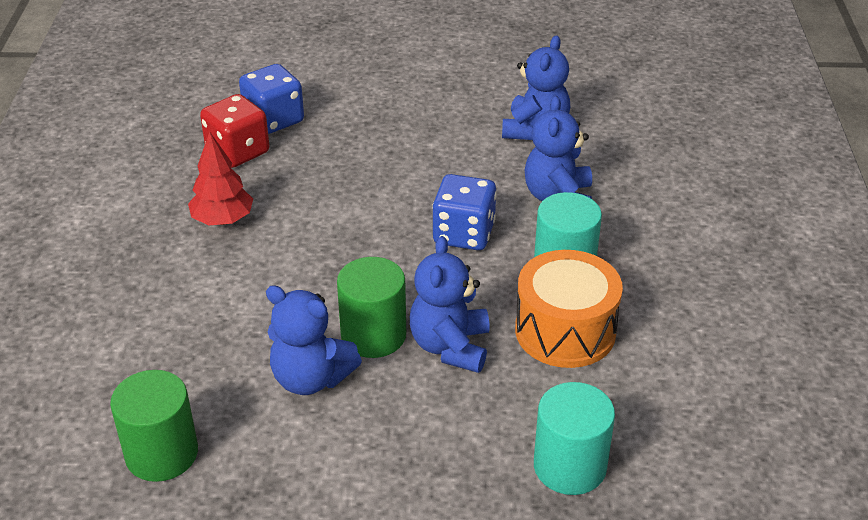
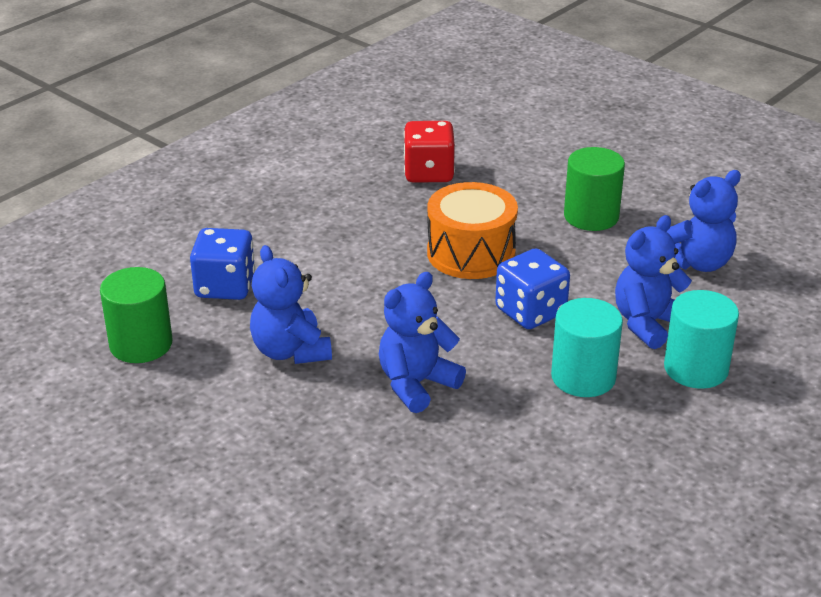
camera: 40 degrees right, 5 degrees down
(223, 220) = (360, 215): red tree -> none
(274, 120) = (484, 161): blue dice -> blue dice (225, 286)
(373, 335) = (370, 346): green cylinder -> green cylinder (591, 216)
(565, 331) = (522, 422): orange drum -> orange drum (471, 253)
(569, 466) = (400, 515): turquoise cylinder -> turquoise cylinder (696, 368)

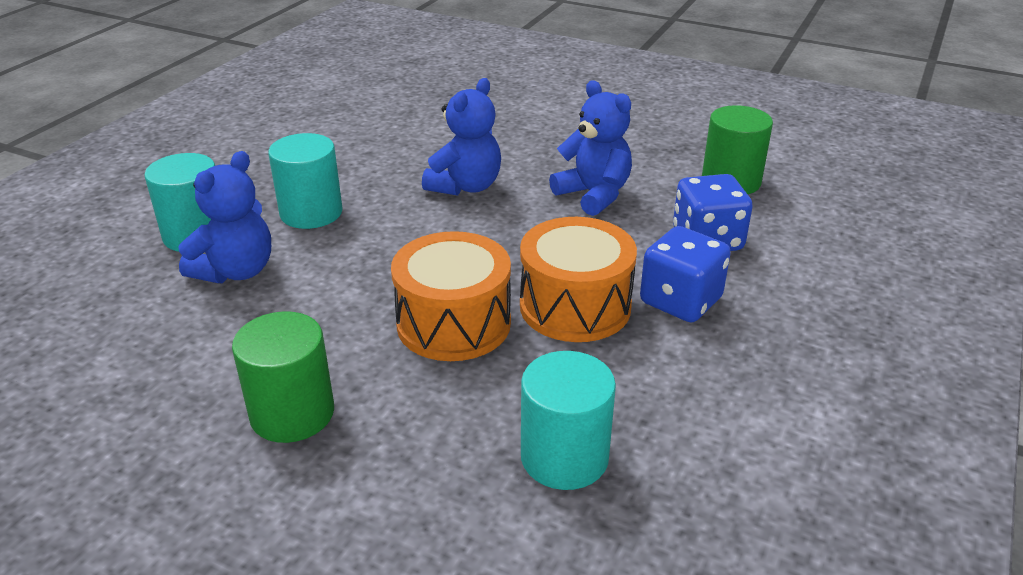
camera: 165 degrees right, 0 degrees up
(373, 251) = (575, 306): none -> orange drum
(428, 173) = (564, 457): red dice -> turquoise cylinder
(530, 312) = (368, 264): blue dice -> blue dice (680, 301)
(697, 263) = (151, 359): blue teddy bear -> none

